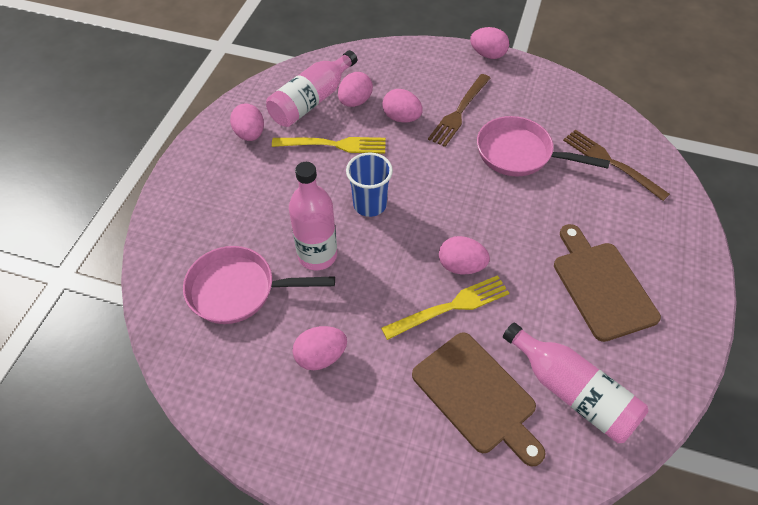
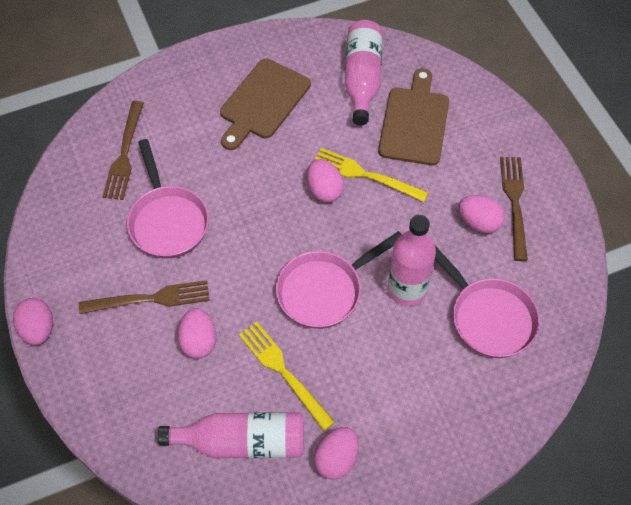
camera: 130 degrees left, 5 degrees up
(311, 405) = (514, 202): none -> brown fork
(355, 101) = (210, 399): pink egg -> none
(370, 205) = (324, 290): blue cup -> pink pan

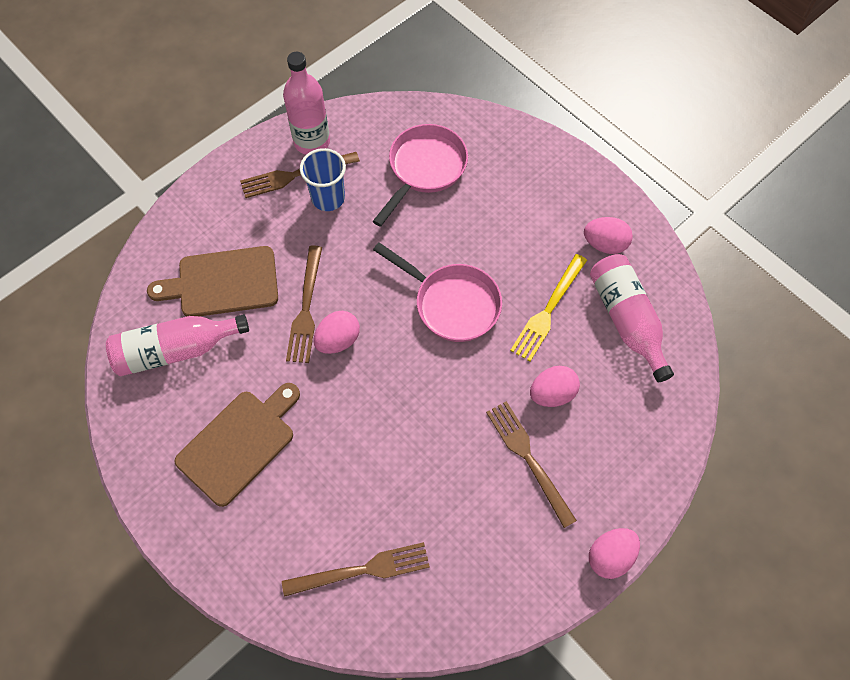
camera: 110 degrees left, 5 degrees up
(168, 221) = (432, 481): pink pan -> none
(263, 102) = (239, 443): brown cutting board -> brown cutting board turned 60 degrees counterclockwise
(364, 175) = (306, 309): yellow fork -> brown fork
(407, 289) = (422, 237): pink bottle -> pink bottle (312, 142)
(478, 222) = (328, 198): pink egg -> blue cup

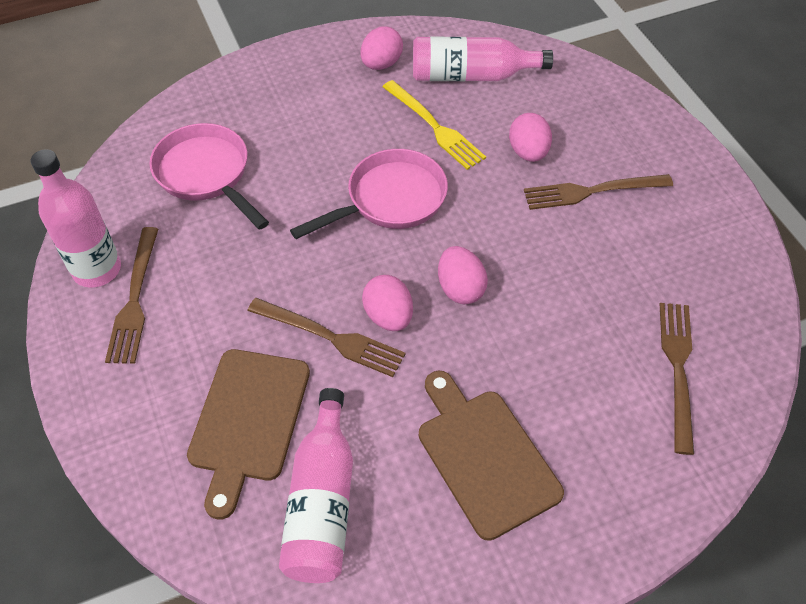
camera: 70 degrees left, 10 degrees down
(328, 198) = (189, 275): blue cup -> none
(610, 556) = (708, 163): pink egg -> pink egg (460, 288)

